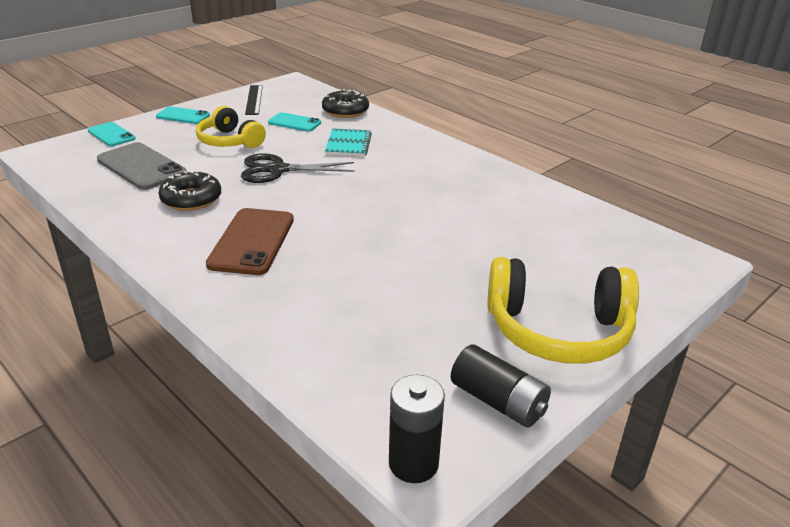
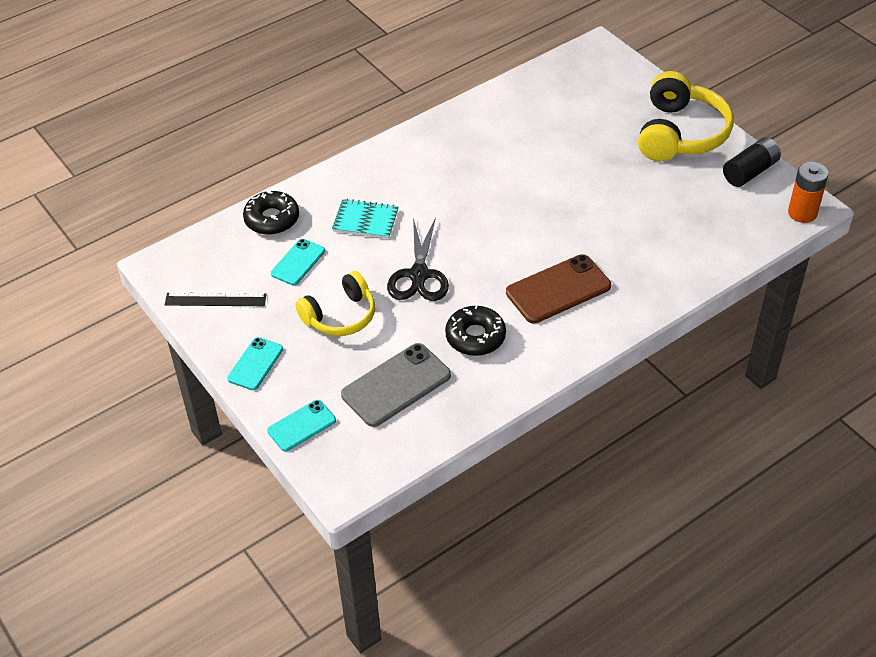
camera: 80 degrees left, 15 degrees up
(252, 241) = (558, 289): brown phone -> brown phone turned 45 degrees counterclockwise
(413, 463) = (802, 213): black battery -> orange battery

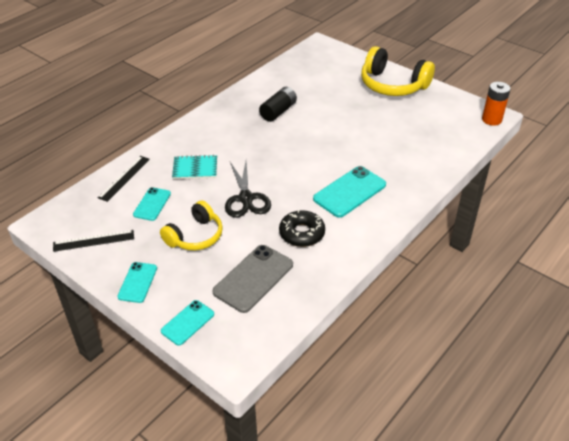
camera: 15 degrees left, 5 degrees down
(272, 219) = (124, 178): black donut -> black ruler
(558, 289) = (349, 192): brown phone -> turquoise phone
(680, 133) = (393, 85): yellow headphones -> yellow headphones turned 120 degrees clockwise
(750, 172) = (447, 101): black battery -> black battery (278, 111)

